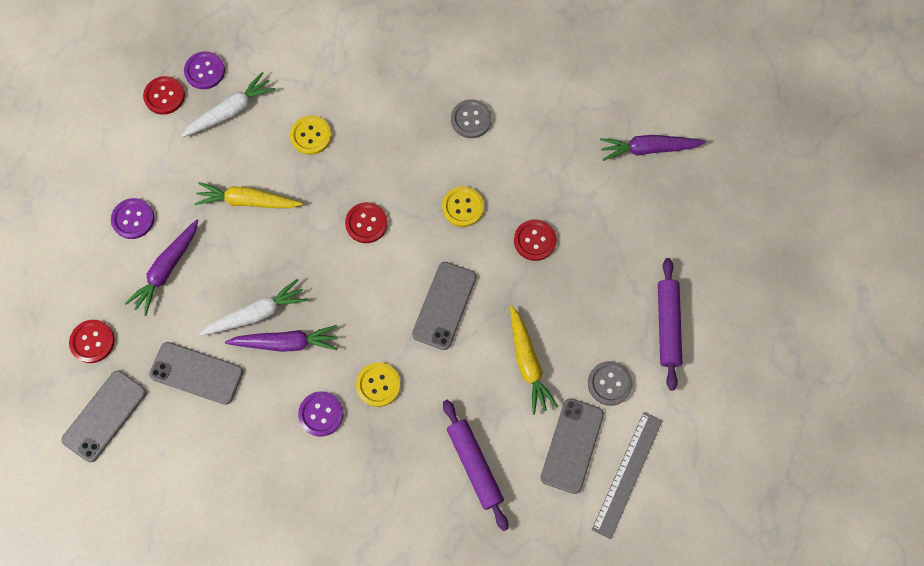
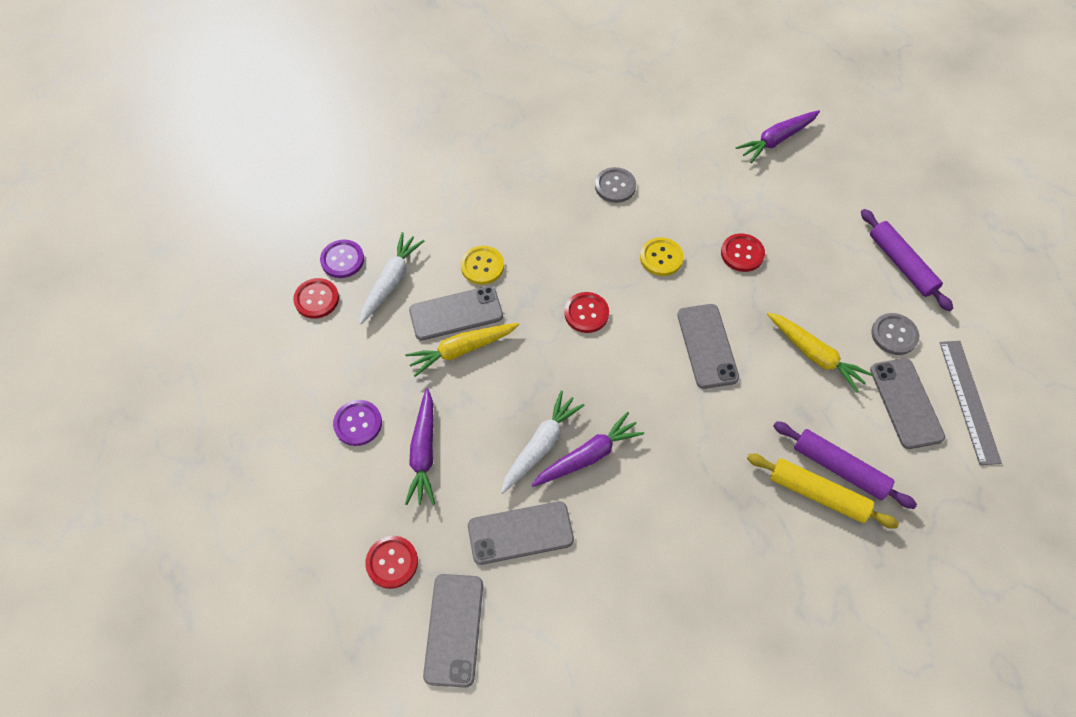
camera: 30 degrees left, 10 degrees down
(263, 167) = (456, 313): none -> grey phone
(321, 414) = (668, 502): purple button -> none
(378, 385) = (701, 446): yellow button -> none
(441, 475) = (817, 494): none -> yellow rolling pin

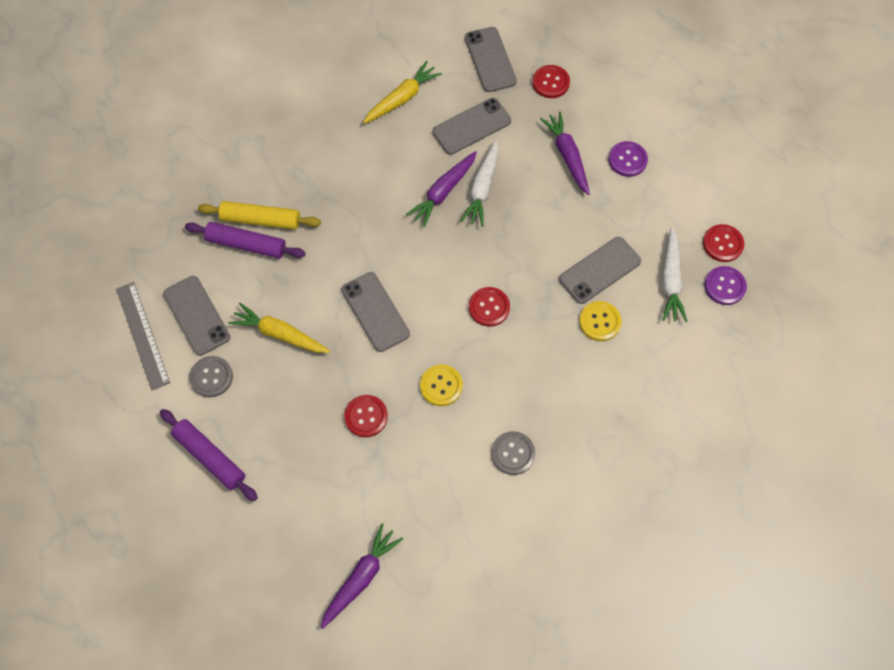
camera: 160 degrees right, 5 degrees up
(462, 350) = (578, 241): yellow carrot -> yellow carrot (402, 98)

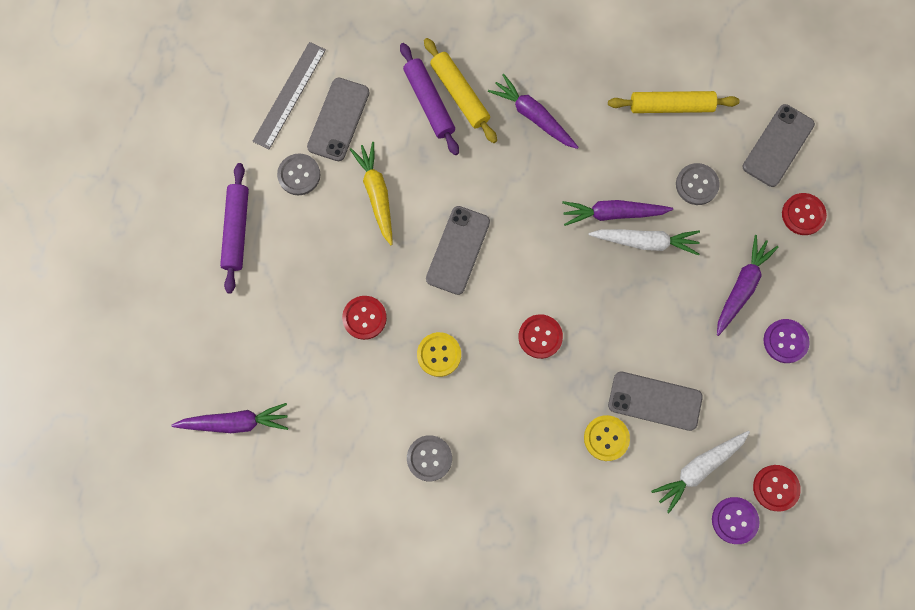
camera: 50 degrees right, 10 degrees up
(324, 186) = (533, 116): none -> purple carrot
(402, 98) = (671, 106): yellow carrot -> yellow rolling pin
(471, 126) = (697, 184): grey phone -> grey button
(482, 188) = (645, 242): white carrot -> white carrot turned 150 degrees counterclockwise

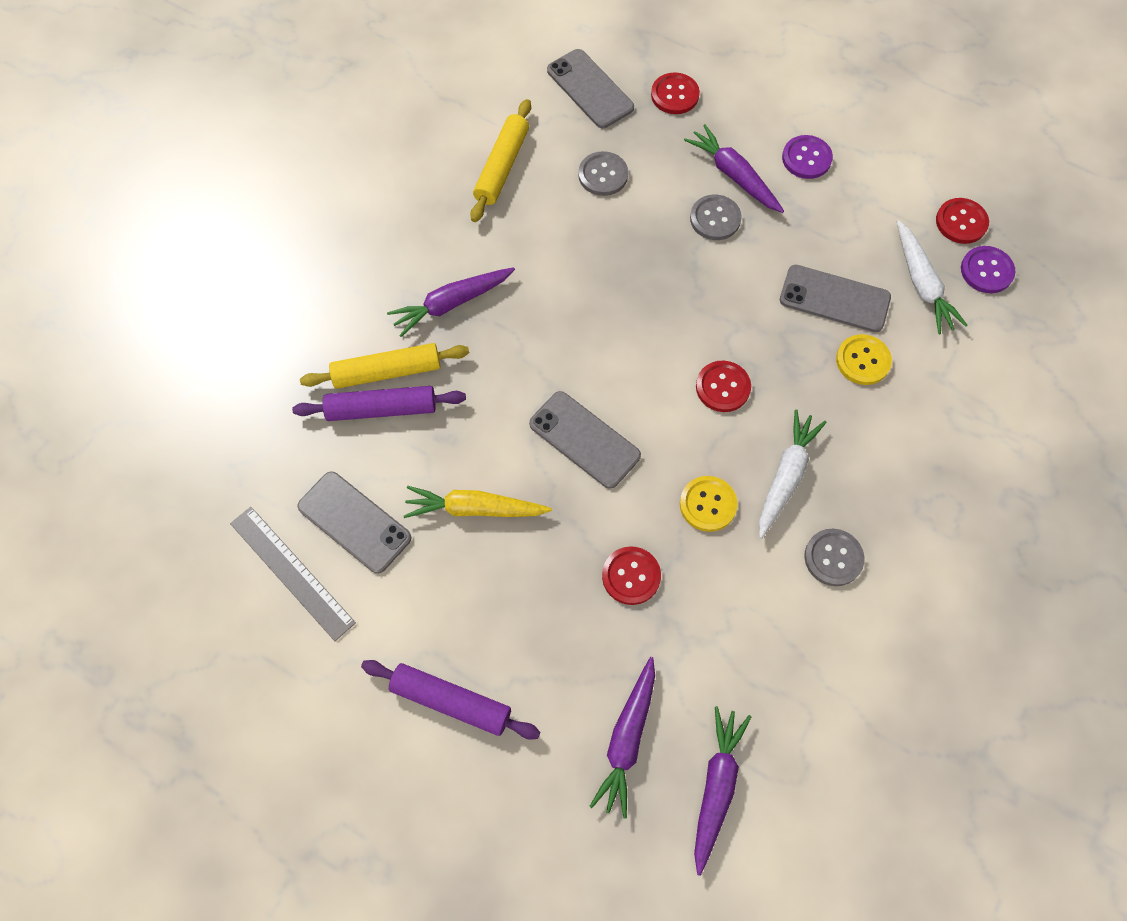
camera: 70 degrees left, 10 degrees down
(299, 175) = (408, 595): grey button -> grey button (715, 219)
(613, 213) = (604, 264): purple carrot -> purple carrot (627, 739)
(645, 242) = (649, 245): white carrot -> white carrot (786, 476)
(655, 401) = (834, 299): grey phone -> grey phone turned 75 degrees clockwise

